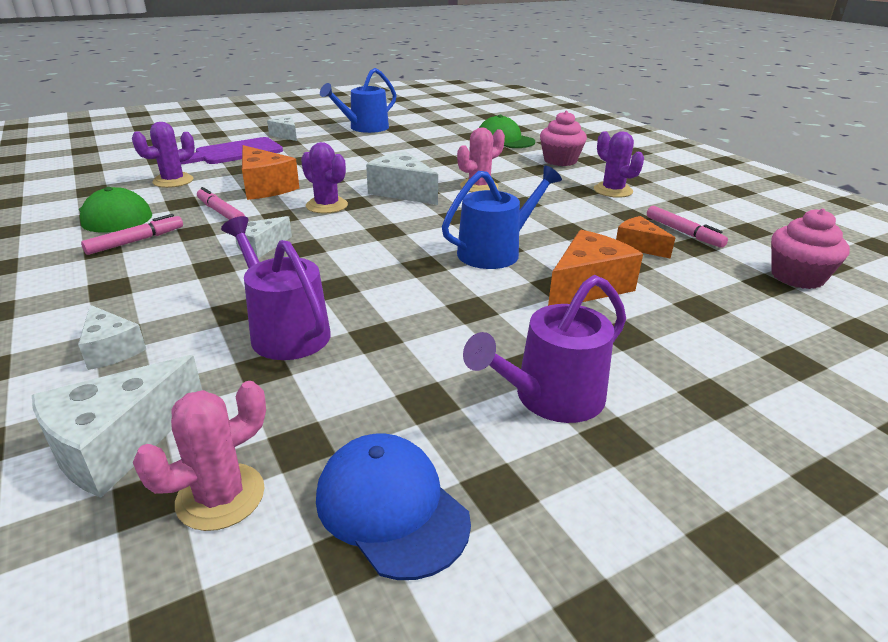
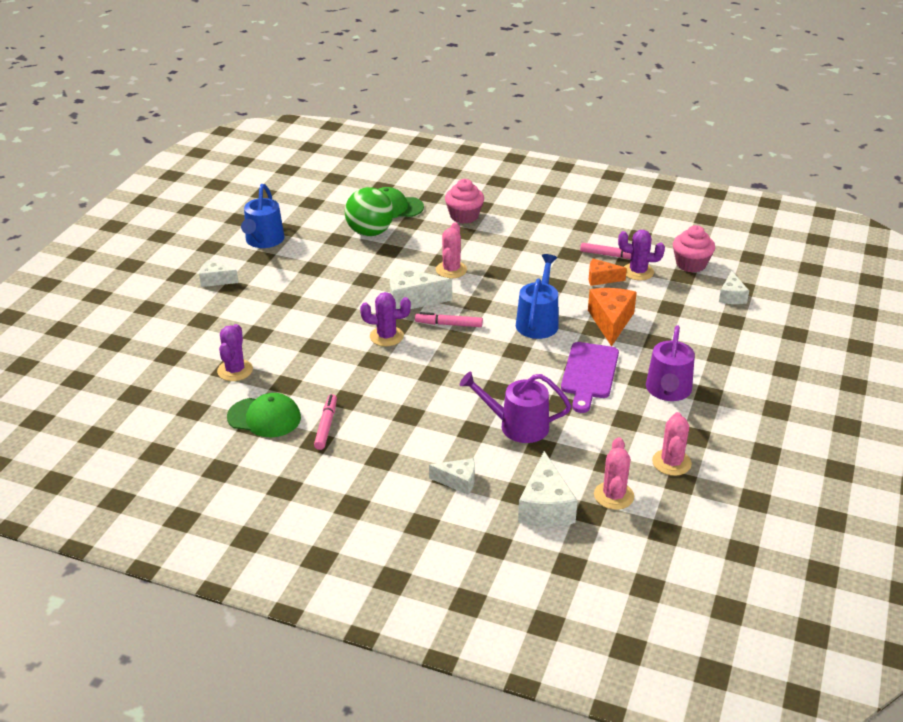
camera: 40 degrees left, 5 degrees up
(221, 212) = (330, 377): pink marker -> pink marker (449, 324)
(234, 152) = (216, 320): purple cutting board -> purple cutting board (589, 374)
(261, 247) = (408, 388): white cheese -> white cheese (731, 296)
(265, 187) = (314, 342): orange cheese -> none
(391, 507) = (671, 462): blue cap -> pink cactus
(454, 146) = (370, 232): none -> green ball
(613, 190) = (533, 234): purple cactus -> purple cactus (638, 272)

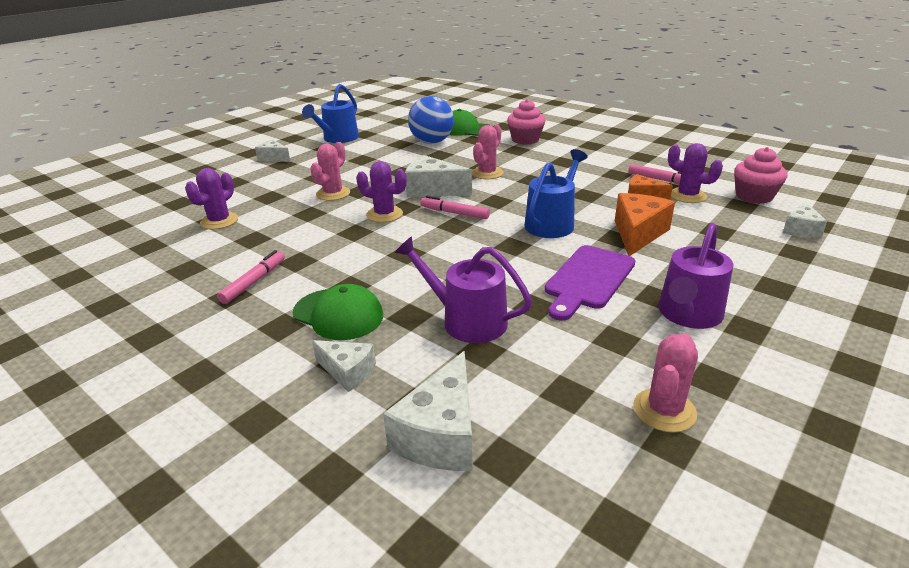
camera: 20 degrees right, 5 degrees down
(264, 417) = (203, 264): green cap -> green cap (338, 314)
(370, 232) = (432, 142): green ball -> blue ball
(613, 496) = (553, 441): pink cactus -> pink cactus (333, 194)

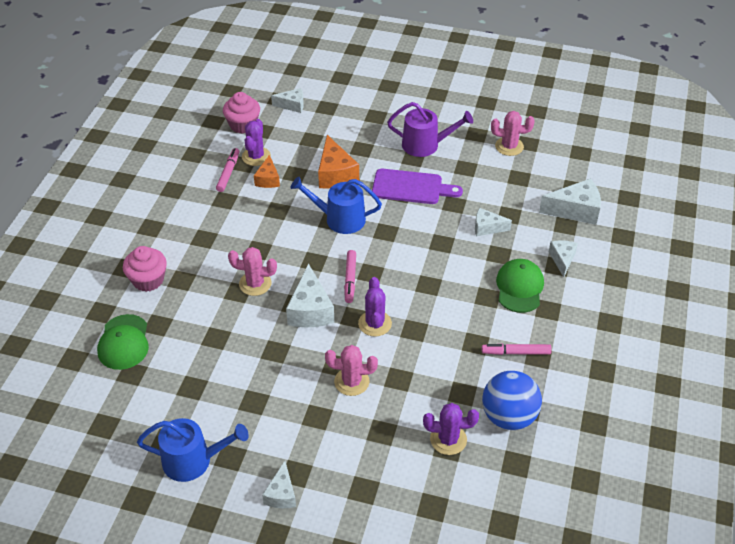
camera: 115 degrees left, 15 degrees up
(432, 142) = (178, 358): blue ball -> blue ball (509, 417)
(467, 320) = (487, 228): purple watering can -> white cheese
(638, 234) = (335, 174): orange cheese -> orange cheese turned 105 degrees counterclockwise

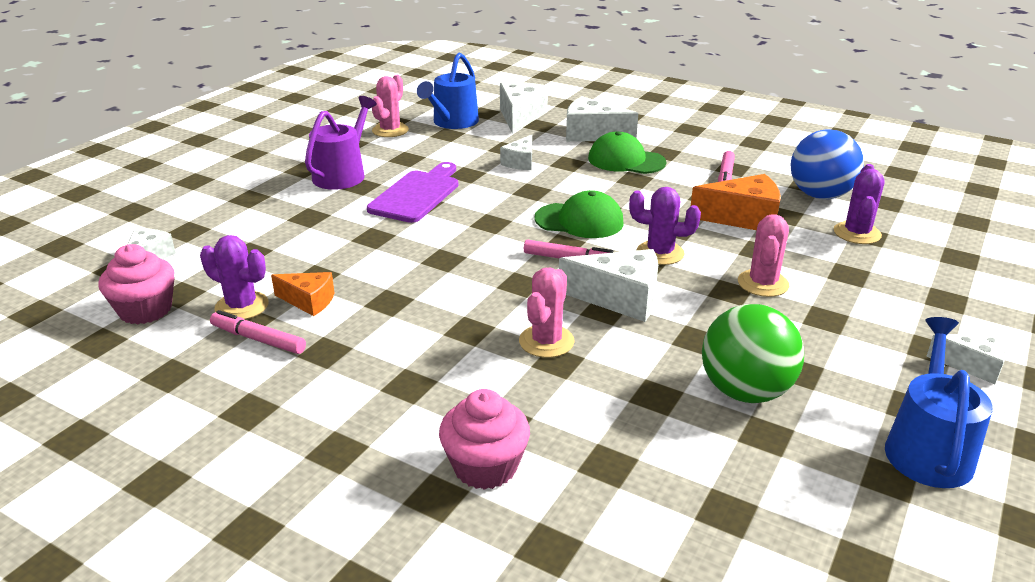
camera: 75 degrees left, 15 degrees down
(123, 342) = (644, 516): green cap -> green cap (579, 221)
(228, 376) = (745, 391): none -> green ball
(335, 174) = (346, 243): orange cheese -> orange cheese (743, 218)
(340, 219) = (444, 251): blue watering can -> blue watering can (453, 122)
(562, 260) = (592, 134): white cheese -> white cheese, size x1.64

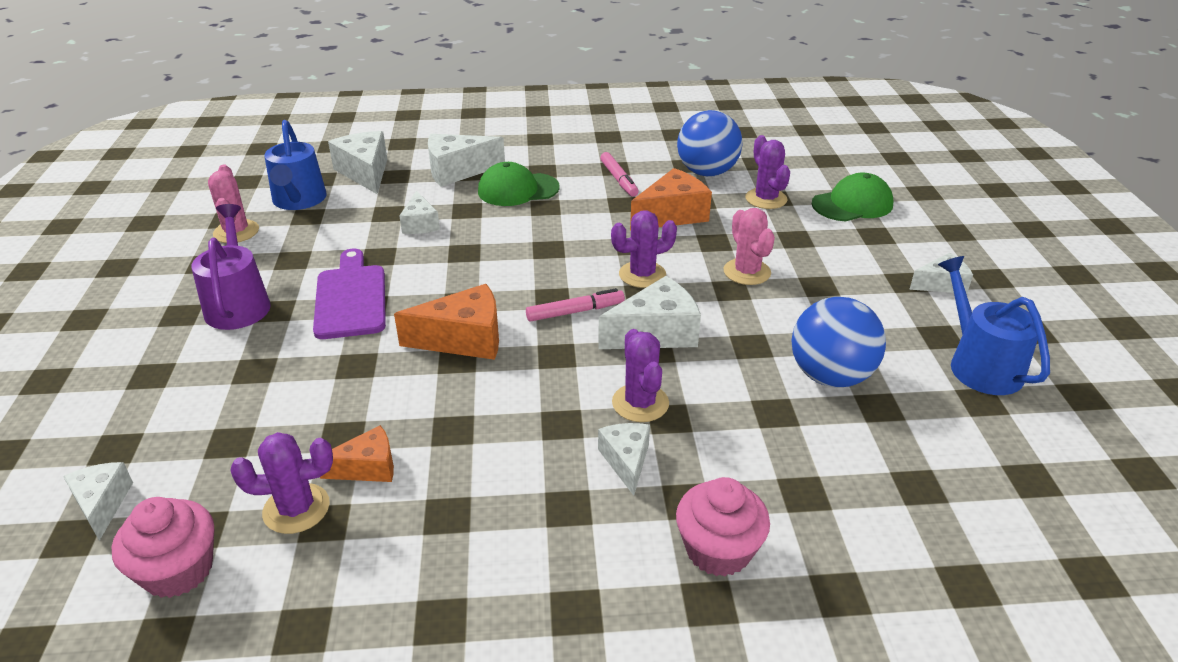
camera: 35 degrees left, 5 degrees up
(258, 339) = (360, 537): pink marker -> none
(463, 248) = (464, 339): none -> orange cheese
(487, 375) = (626, 461): none -> white cheese
(546, 341) = (640, 403): pink cactus -> purple cactus
(579, 221) = (541, 268): green cap -> green cap (852, 204)
(745, 391) = (830, 376): green ball -> blue ball

